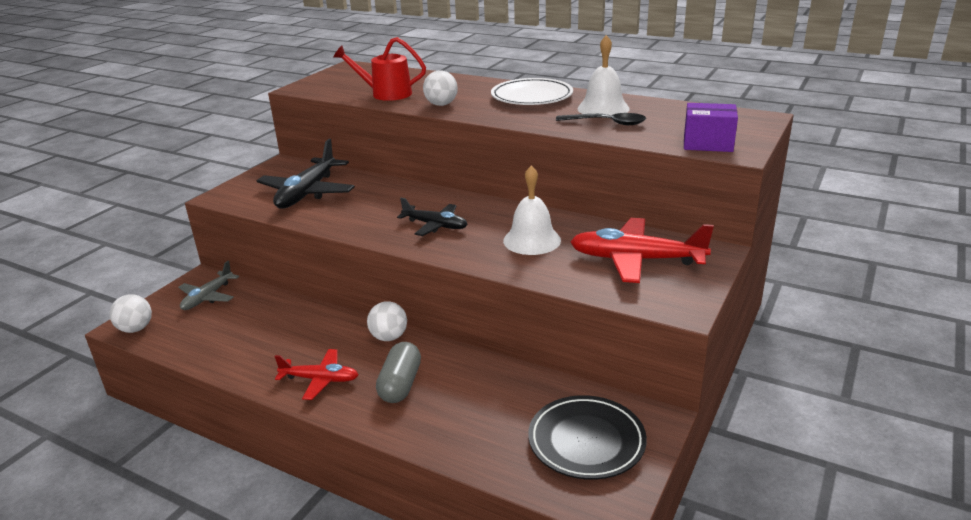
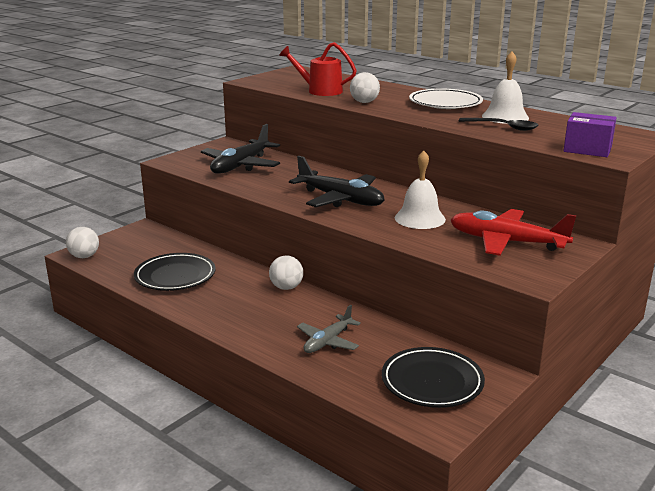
camera: 10 degrees right, 5 degrees down
(208, 297) = (146, 241): grey plane -> grey plane (328, 341)
(254, 341) = (175, 276): none -> black plate
(320, 379) = (221, 309): red plane -> none
(400, 384) = (286, 321): grey capsule -> none
(435, 225) = (340, 199): black plane -> black plane, size x1.64

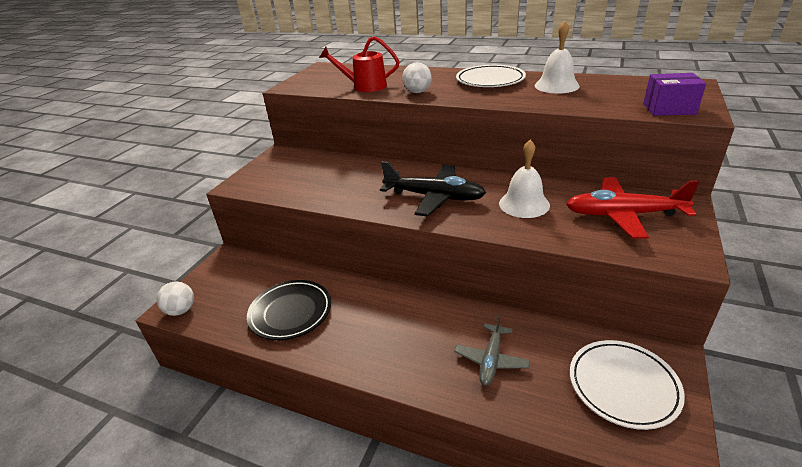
camera: 15 degrees left, 10 degrees up
(241, 166) = (311, 176): black plane -> none
(286, 287) = (408, 297): white ball -> none
(432, 382) = (623, 386): black plate -> white plate
(503, 127) = (569, 97): black spoon -> none

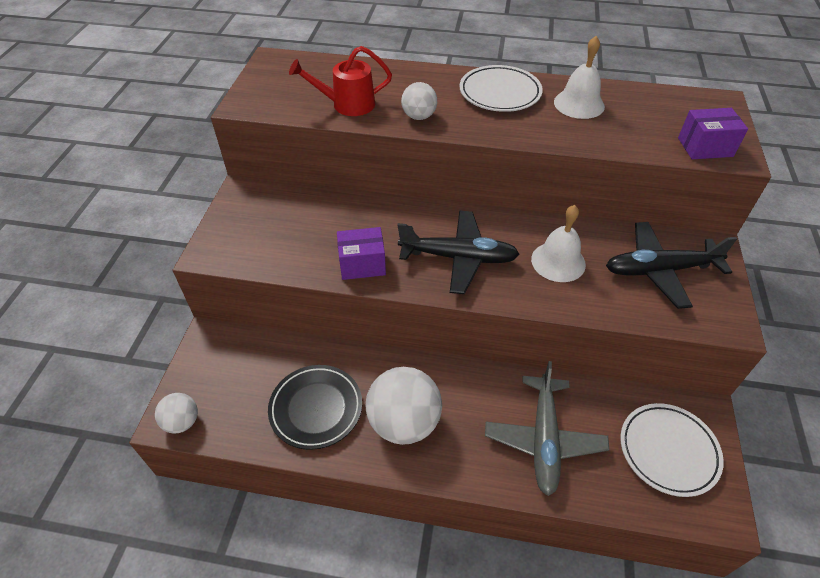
camera: 15 degrees left, 15 degrees up
(351, 197) = (362, 264): none -> purple box
(362, 331) = (404, 422): none -> white ball
(491, 360) = (544, 439): grey plane -> grey plane, size x1.64
(623, 215) = (660, 270): red plane -> black plane

